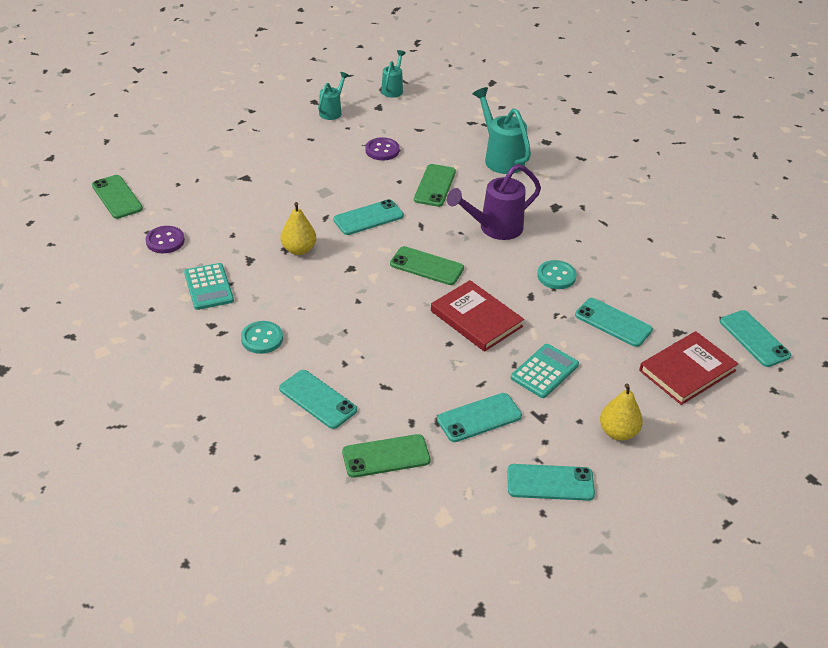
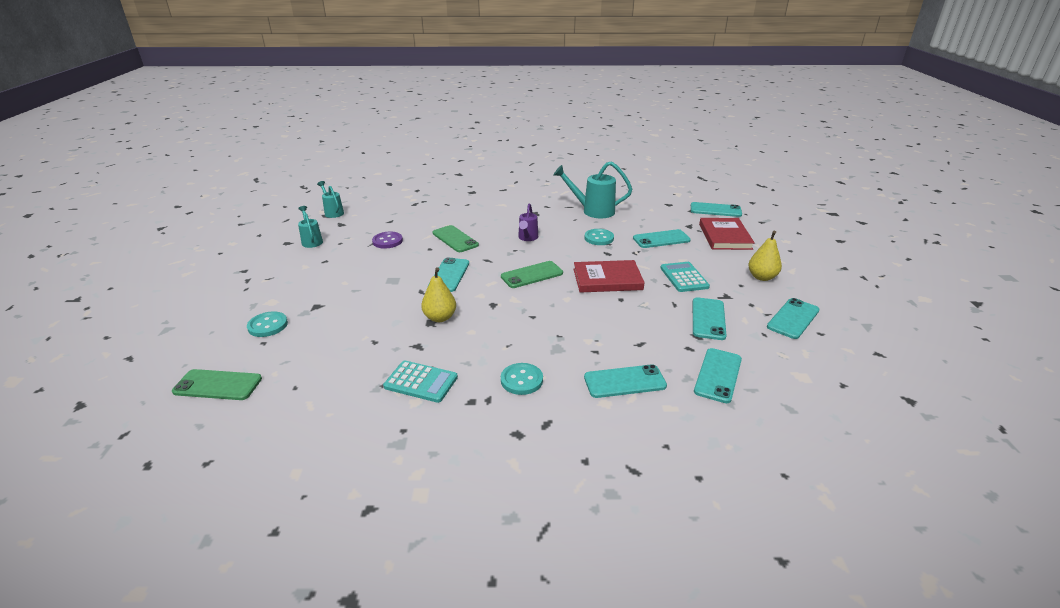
camera: 50 degrees left, 10 degrees down
(165, 241) = (325, 381): purple button -> none
(198, 172) = (268, 325): none -> turquoise button
(386, 456) = (718, 375): green phone -> turquoise phone
(494, 228) = (527, 238): purple watering can -> purple watering can, size x0.59
(500, 158) = (463, 209): turquoise watering can -> turquoise watering can (592, 211)

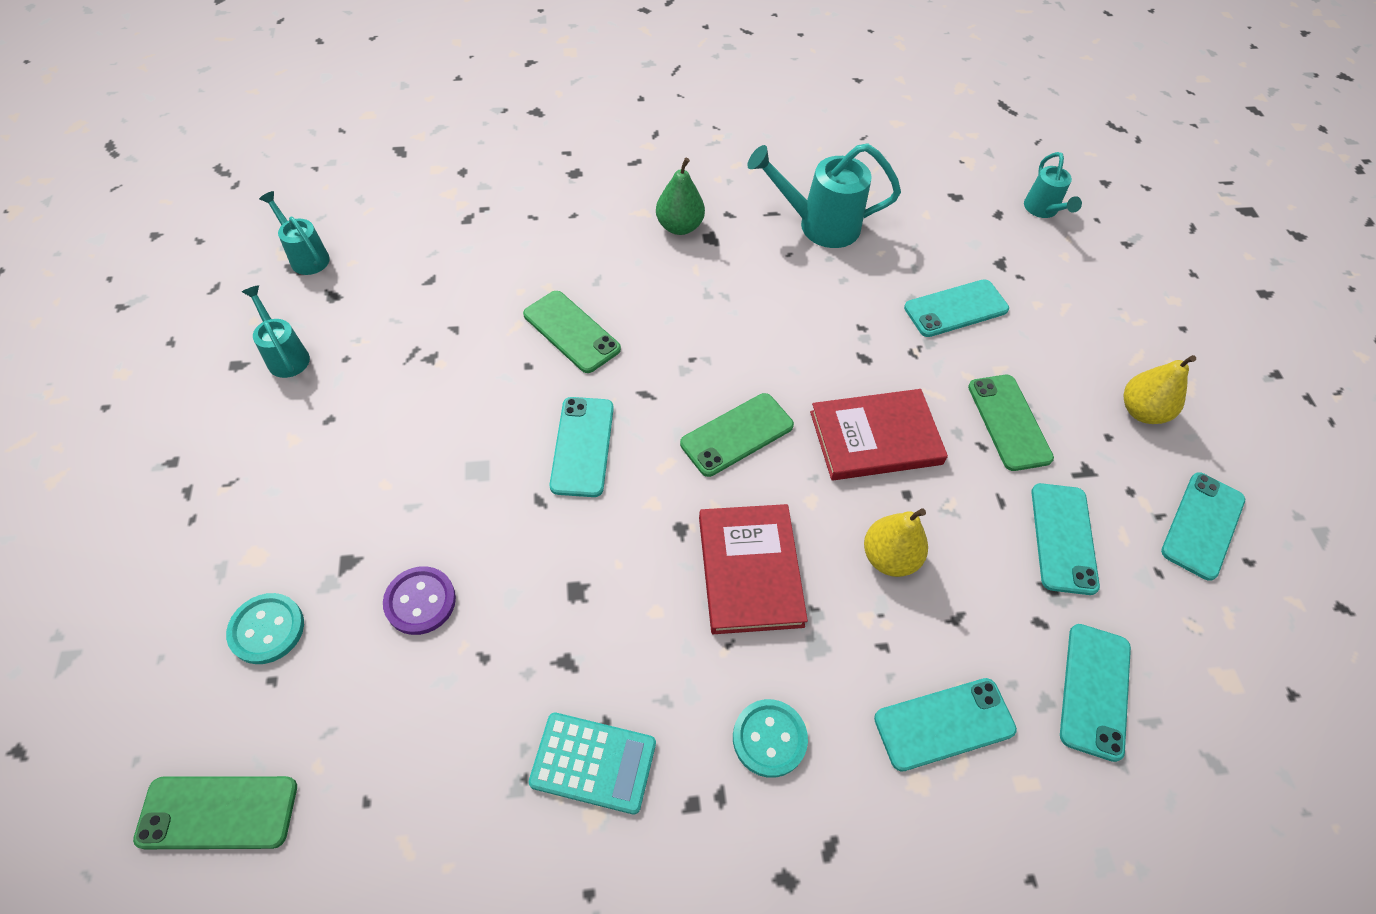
camera: 10 degrees left, 25 degrees up
(387, 241) = (440, 347): purple button -> purple button (420, 601)
(440, 318) = (590, 576): yellow pear -> yellow pear (889, 557)
(520, 209) = (679, 226): none -> green pear
(527, 238) = (709, 320): purple watering can -> none
(599, 238) = (842, 312): turquoise button -> none
(684, 277) = (1009, 422): turquoise calculator -> green phone
(715, 210) = (1042, 211): turquoise phone -> turquoise watering can
(724, 236) = (1067, 293): red book -> red book (749, 570)

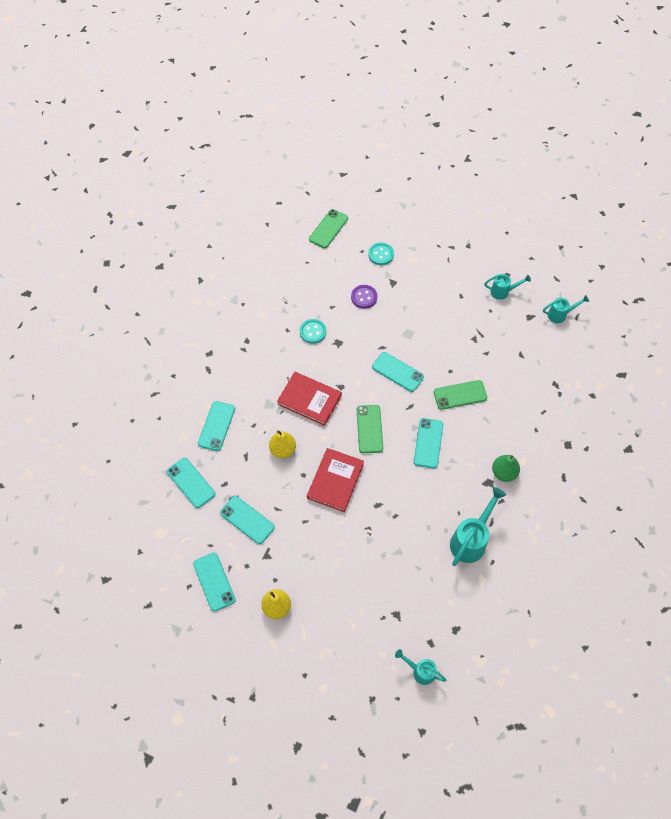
camera: 125 degrees right, 5 degrees up
(593, 762) = (277, 321): turquoise calculator -> none
(769, 738) = (250, 372): turquoise button -> turquoise button (313, 332)
(956, 308) = (381, 568): turquoise phone -> turquoise phone (428, 443)
(1009, 422) = (308, 542): green phone -> none

